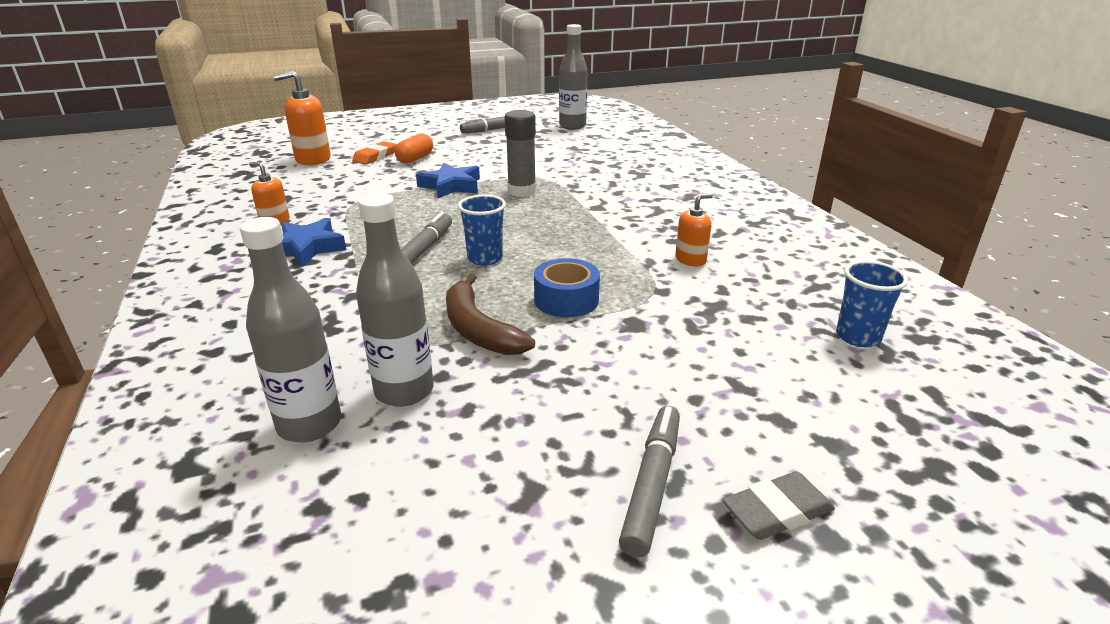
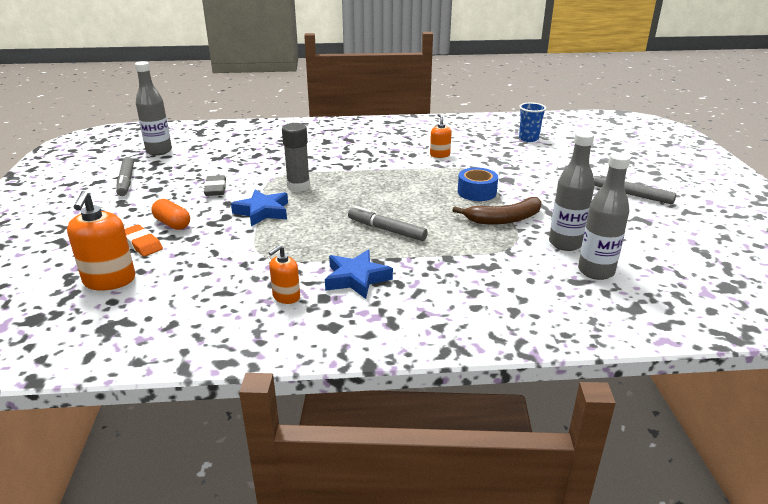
camera: 75 degrees left, 0 degrees up
(485, 258) = (411, 210): blue cup -> none
(777, 511) = (643, 177): grey eraser -> grey eraser (216, 189)

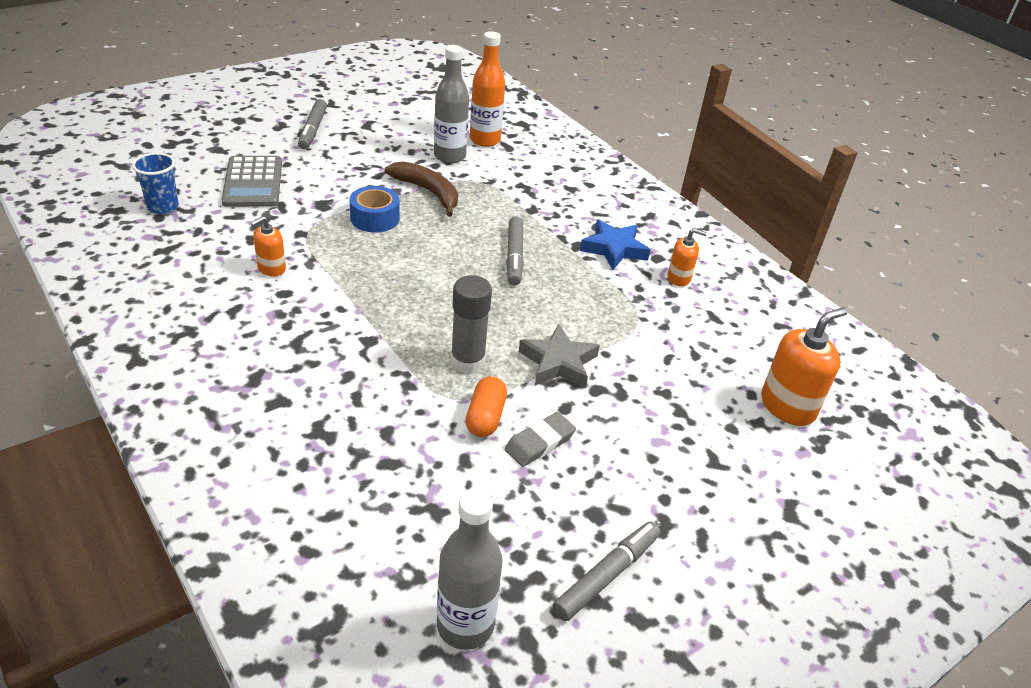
camera: 125 degrees left, 10 degrees up
(141, 244) = (716, 427): orange eraser -> none
(172, 224) = (656, 428): orange capsule -> orange capsule (485, 417)
(263, 212) = (558, 362): blue star -> grey star
(549, 164) = (253, 182): none -> grey calculator
(596, 271) = (485, 140): grey bottle -> orange bottle

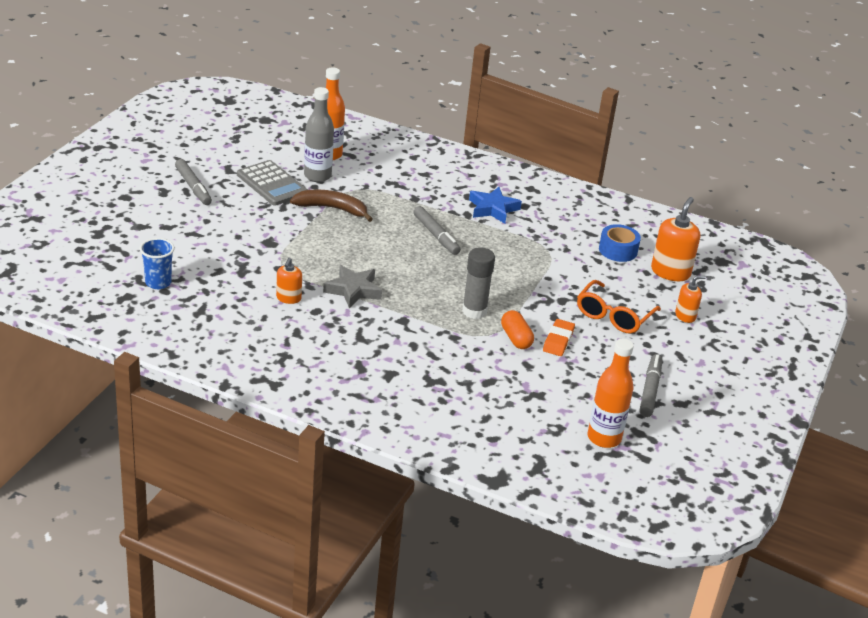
camera: 30 degrees left, 5 degrees down
(253, 182) = (200, 243): grey calculator -> grey calculator (272, 184)
(375, 218) = (317, 240): blue tape -> blue tape (618, 250)
(465, 625) = (604, 438): grey bottle -> orange bottle
(539, 443) = (558, 340): grey eraser -> orange eraser
(558, 362) = (526, 293): grey star -> grey star (353, 290)
(650, 438) = (613, 316): none -> orange glasses
(679, 278) = (549, 215): orange soap dispenser -> orange soap dispenser (685, 316)

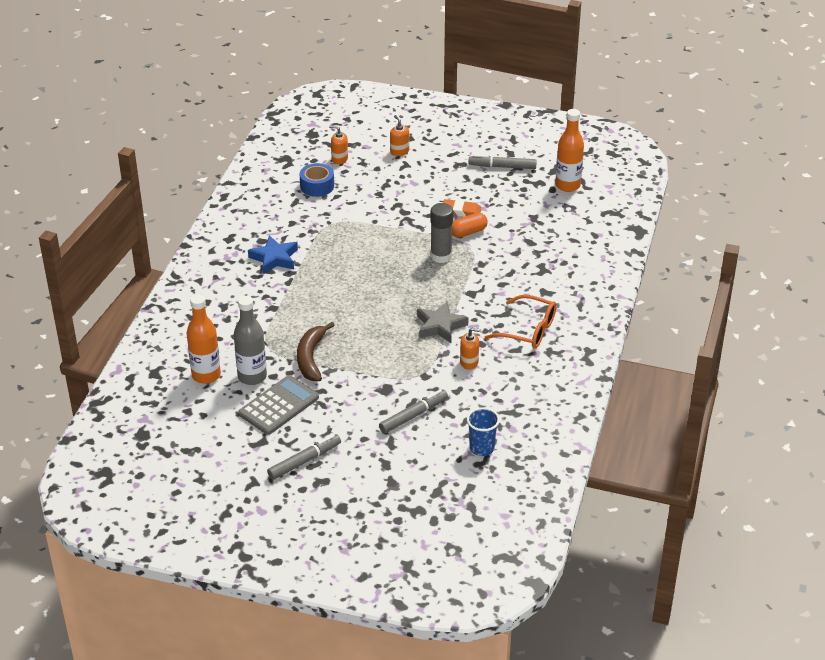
camera: 95 degrees left, 5 degrees up
(436, 235) = (333, 288): grey marker -> grey marker (413, 415)
(613, 316) = (415, 185): orange glasses -> orange glasses (528, 330)
(670, 272) = (339, 159): orange soap dispenser -> orange soap dispenser, size x0.58

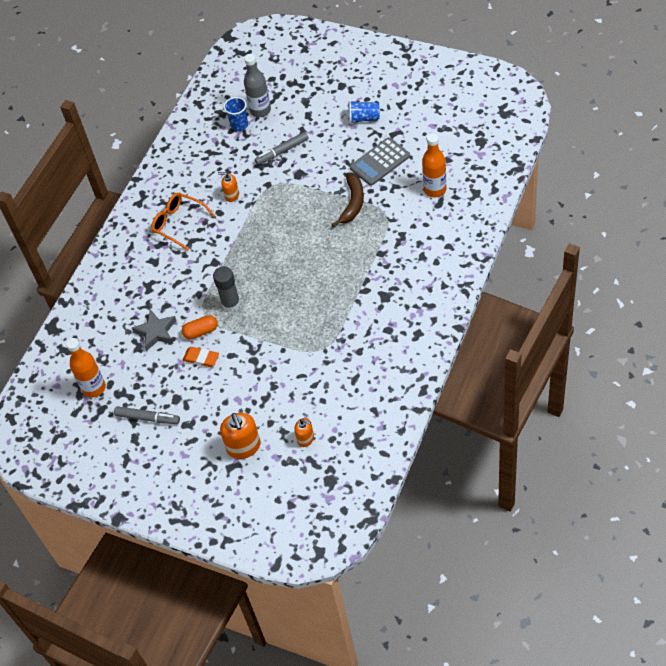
camera: 165 degrees left, 15 degrees up
(252, 377) = (399, 187): grey bottle -> grey bottle (260, 110)
(274, 258) = (377, 307): blue star -> none
(304, 461) = (364, 118): grey marker -> blue cup
(317, 186) = (331, 399): blue tape -> none
(399, 151) = (244, 447): orange soap dispenser -> orange soap dispenser, size x1.72
(440, 326) = (247, 230): grey star -> grey star (156, 332)

